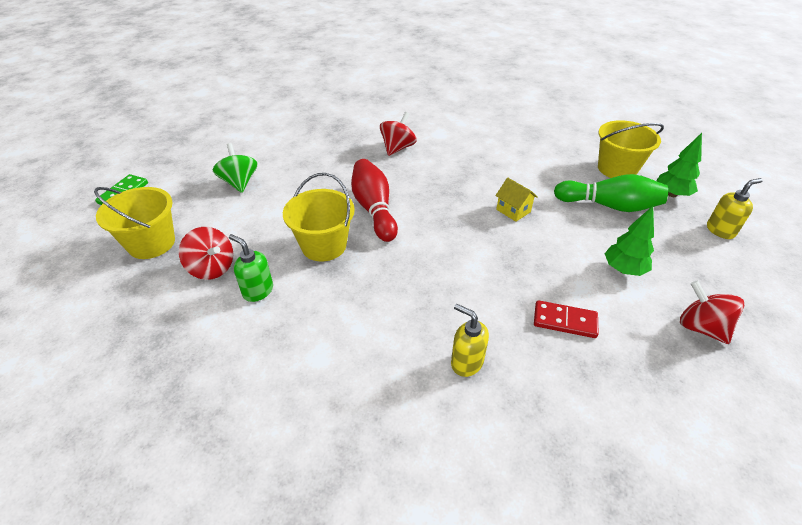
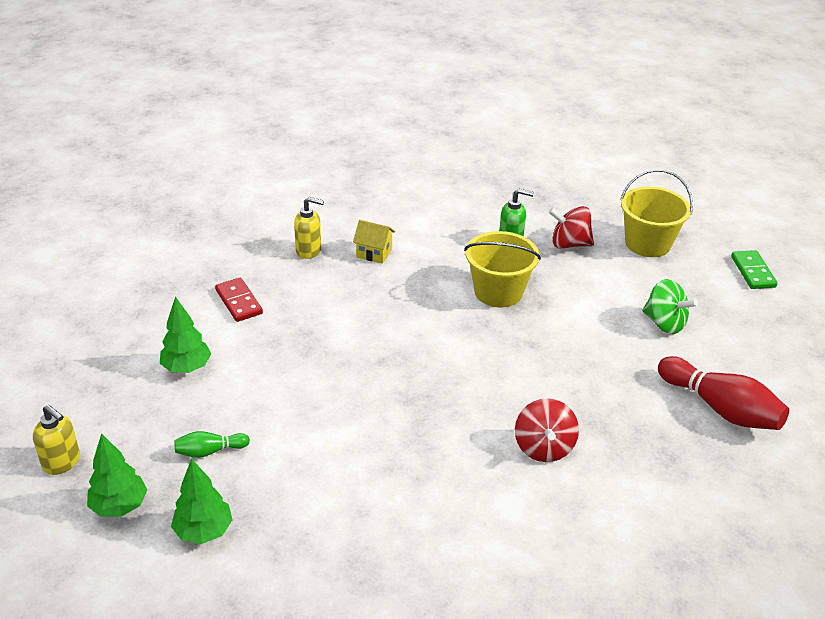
camera: 150 degrees right, 5 degrees down
(374, 209) = (487, 345): red bowling pin -> red bowling pin (720, 408)
(513, 210) = (330, 399): yellow house -> yellow house (374, 253)
(565, 321) = (238, 302): red domino -> red domino turned 75 degrees clockwise
(609, 206) = (210, 451): green bowling pin -> green bowling pin, size x0.51
(617, 169) = (204, 531): yellow bucket -> green tree
(701, 327) = (112, 335): red spinning top -> none
(720, 230) = (62, 462): yellow soap dispenser -> yellow soap dispenser turned 90 degrees counterclockwise

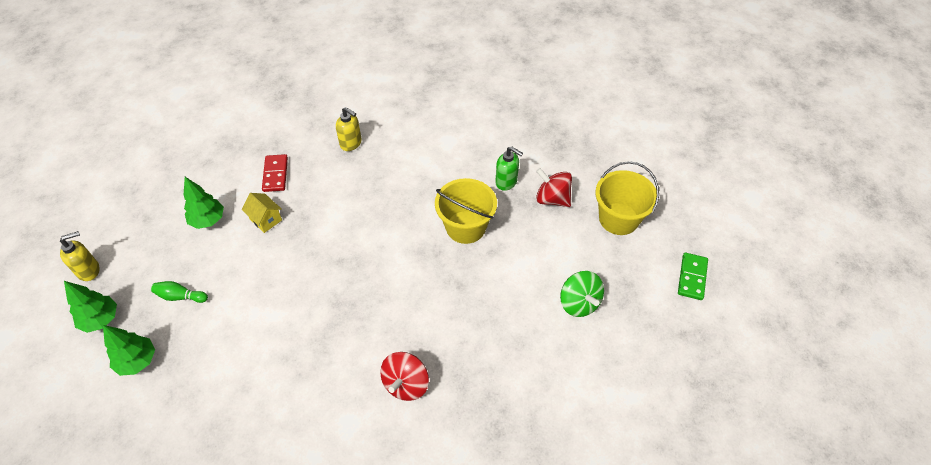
camera: 25 degrees right, 15 degrees up
(62, 462) = (89, 270): yellow soap dispenser -> yellow soap dispenser turned 90 degrees counterclockwise
(374, 253) = (396, 160): yellow house -> yellow house (266, 219)
(720, 408) = (569, 403): red bowling pin -> none

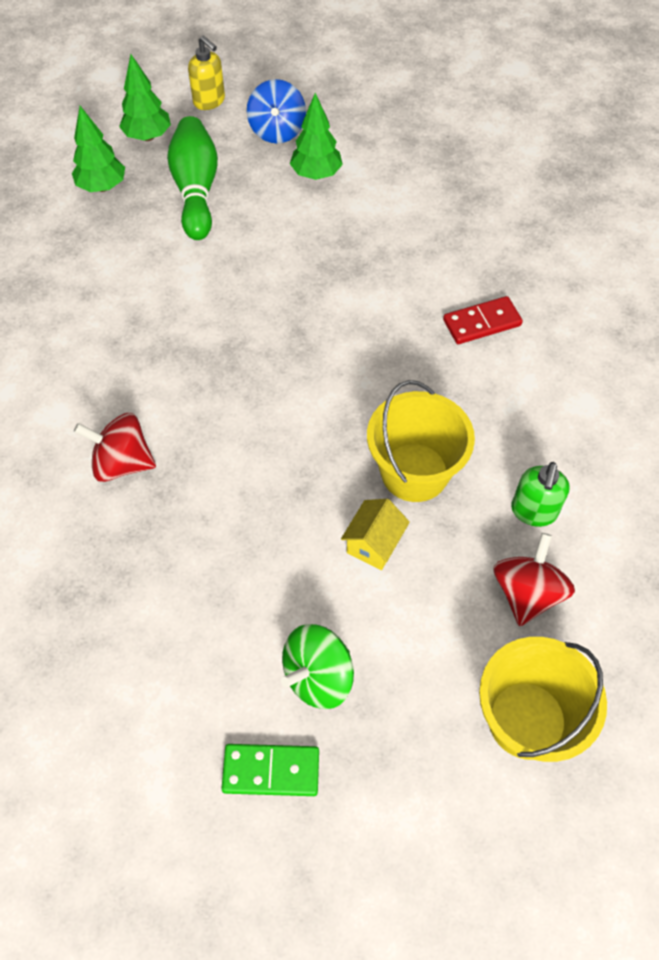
camera: 75 degrees right, 5 degrees up
(151, 234) = (277, 131): none -> blue spinning top
(180, 296) = (196, 191): green bowling pin -> green bowling pin, size x1.97
(266, 219) = (338, 230): yellow house -> yellow house (374, 544)
(275, 174) = (419, 214): red domino -> red domino (482, 323)
(351, 143) = (516, 280): yellow soap dispenser -> none
(692, 277) = (436, 883): green domino -> green domino (271, 770)

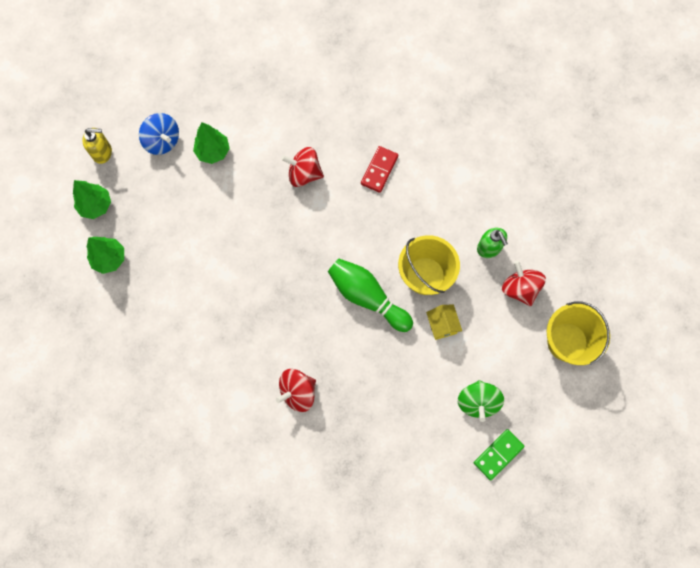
camera: 45 degrees left, 15 degrees up
(196, 191) = (162, 217): green bowling pin -> green bowling pin (367, 297)
(389, 262) = (304, 174): none -> red spinning top

